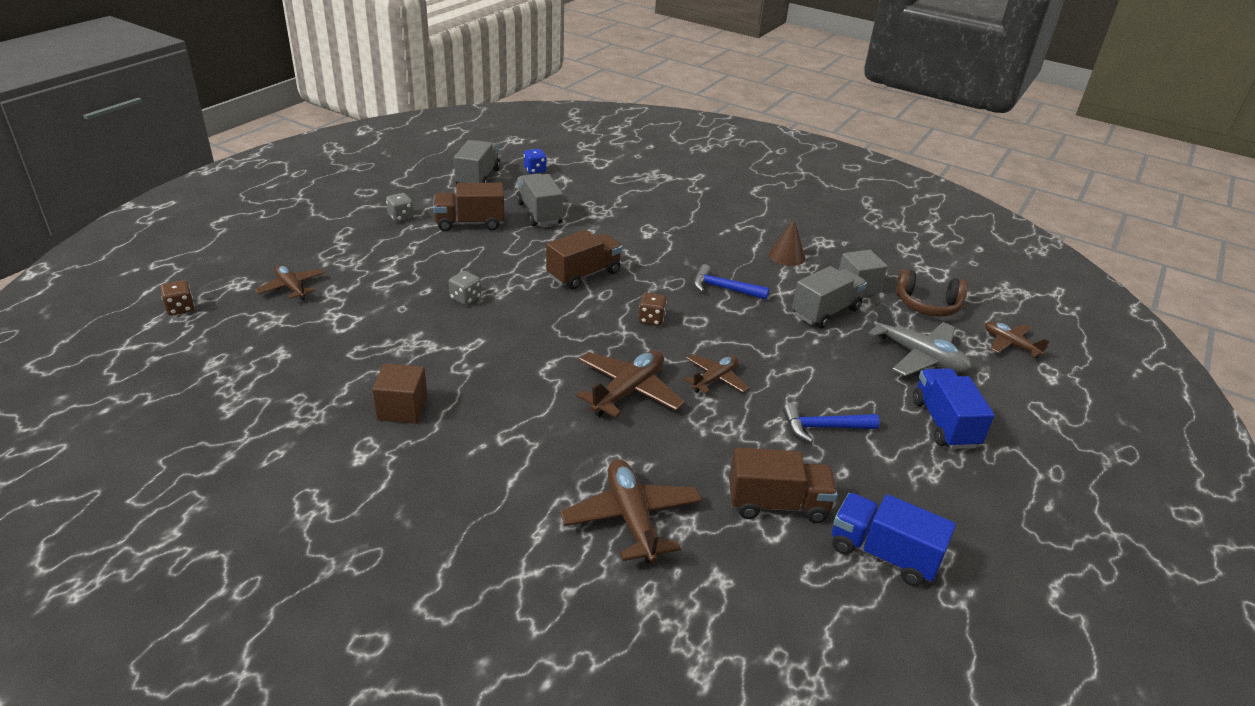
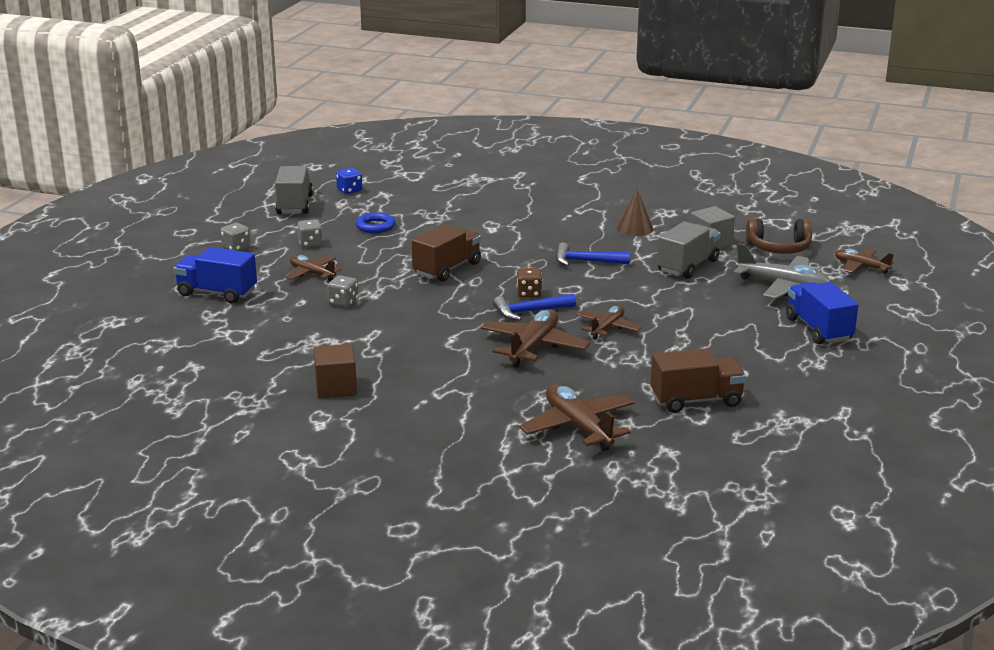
camera: 10 degrees left, 10 degrees down
(180, 308) = (69, 348): brown dice -> none
(291, 288) = (167, 318): brown plane -> brown plane (312, 274)
(470, 223) = (310, 244): brown truck -> grey dice
(539, 213) = (375, 226): grey truck -> blue ring
(823, 427) = (716, 347): blue hammer -> blue hammer (530, 312)
(883, 554) = (793, 417): blue truck -> blue truck (217, 293)

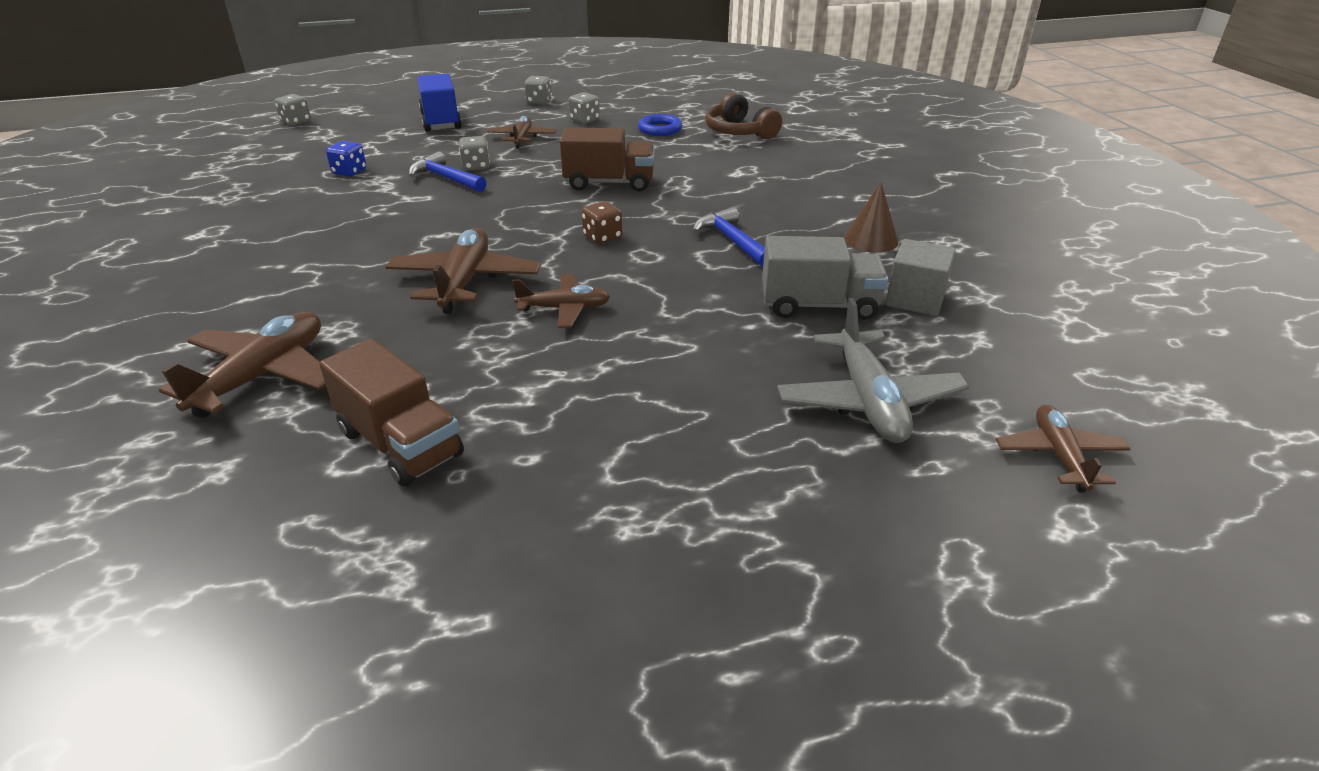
camera: 55 degrees right, 10 degrees up
(104, 350) = (296, 121): none -> grey dice
(294, 205) = (655, 93): grey truck -> none
(336, 388) = (283, 218): brown cube -> none
(349, 190) = (720, 99): blue dice -> blue dice (349, 172)
(530, 312) = (555, 252): blue hammer -> blue hammer (446, 178)
(533, 347) = (465, 281): brown plane -> brown plane turned 75 degrees counterclockwise
(779, 248) = (991, 356): brown headphones -> brown headphones (739, 132)
(818, 329) = (760, 486): blue truck -> none

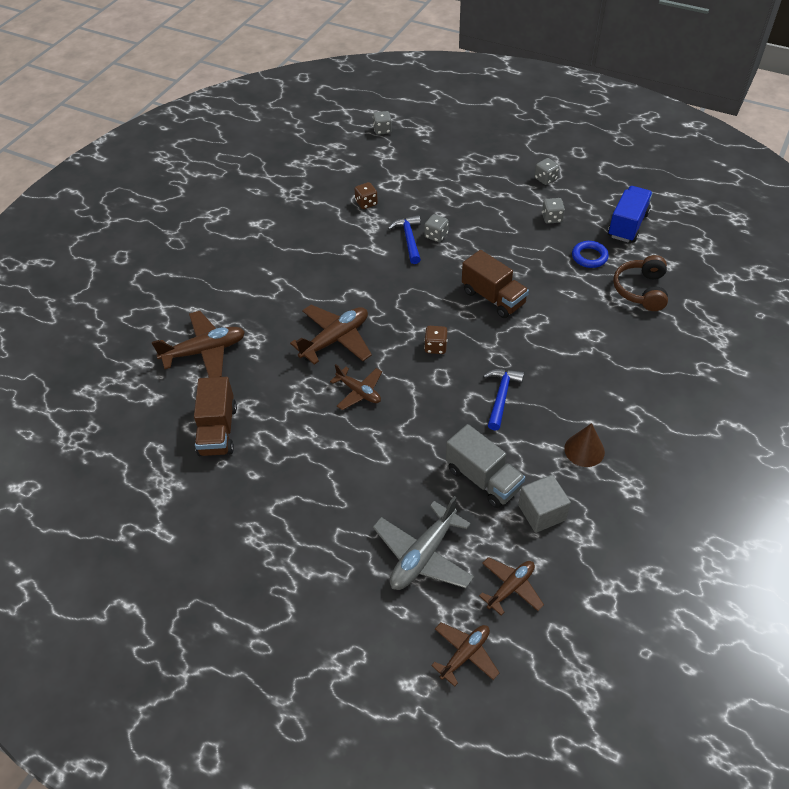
camera: 45 degrees right, 15 degrees up
(349, 172) = (366, 203): blue dice -> brown dice
(441, 121) = (462, 173): blue truck -> blue truck (627, 225)
(522, 138) = (491, 219): brown plane -> brown plane (511, 587)

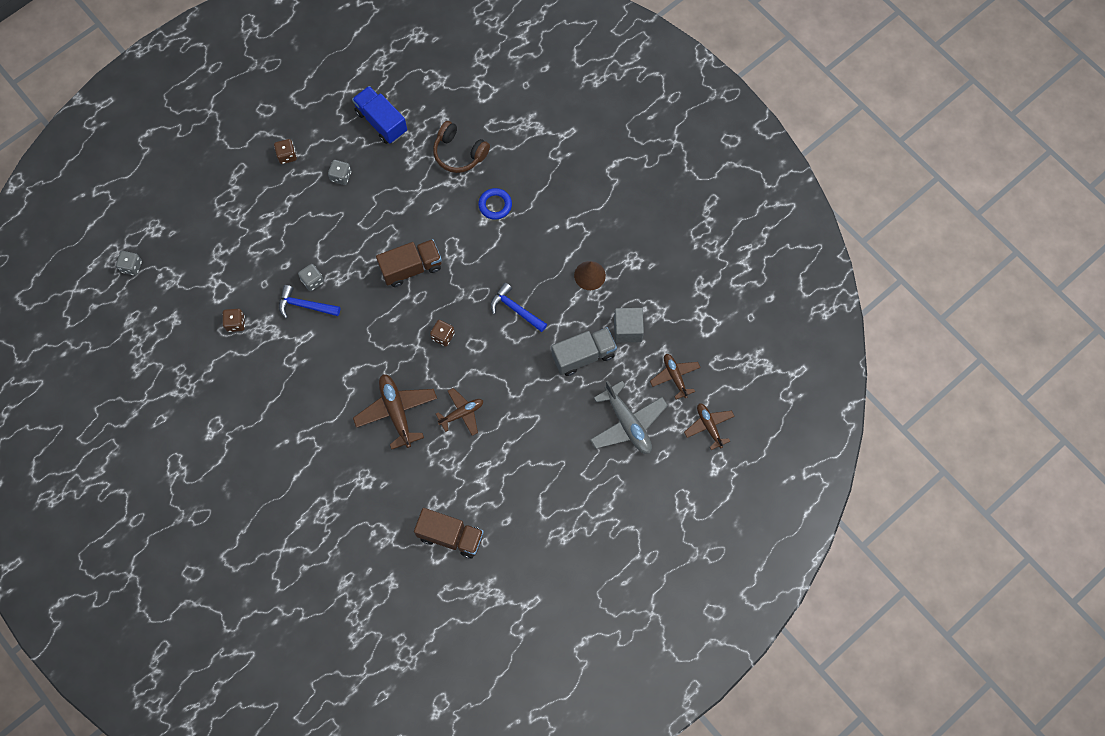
camera: 70 degrees left, 20 degrees up
(205, 351) = (357, 524): brown plane -> none
(545, 179) = (287, 156): grey dice -> brown dice
(589, 257) = (403, 171): blue ring -> blue ring (495, 205)

